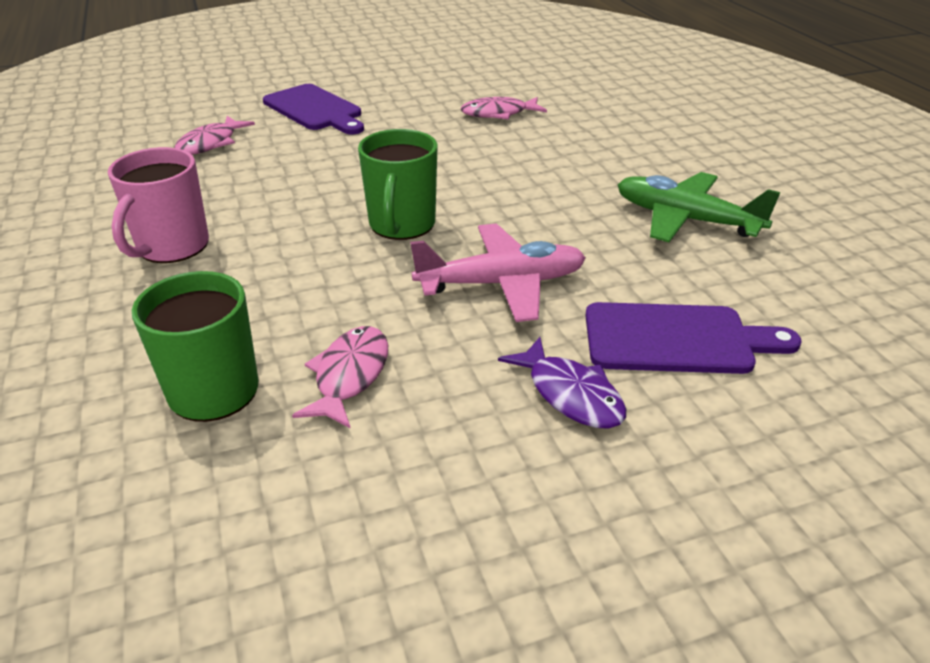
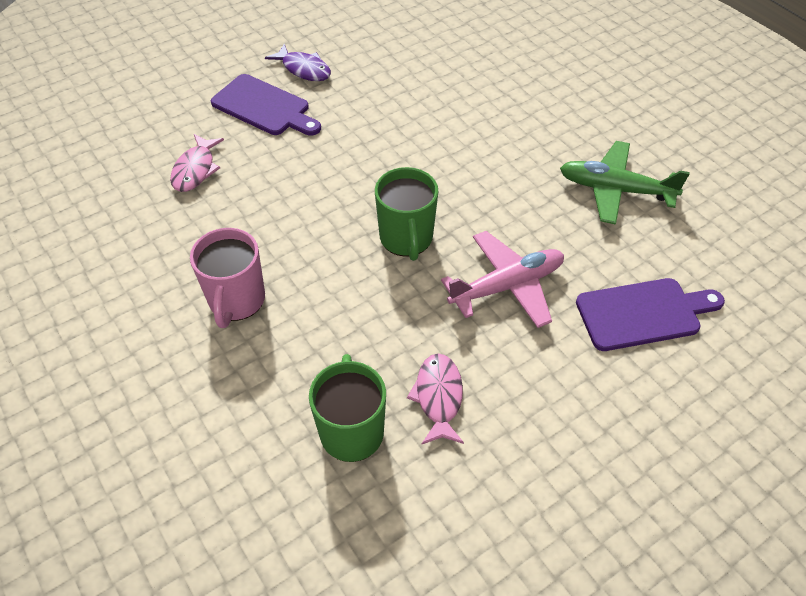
camera: 15 degrees left, 15 degrees up
(498, 114) = (426, 85): pink fish -> none
(570, 394) = (591, 378): purple fish -> purple fish (304, 69)

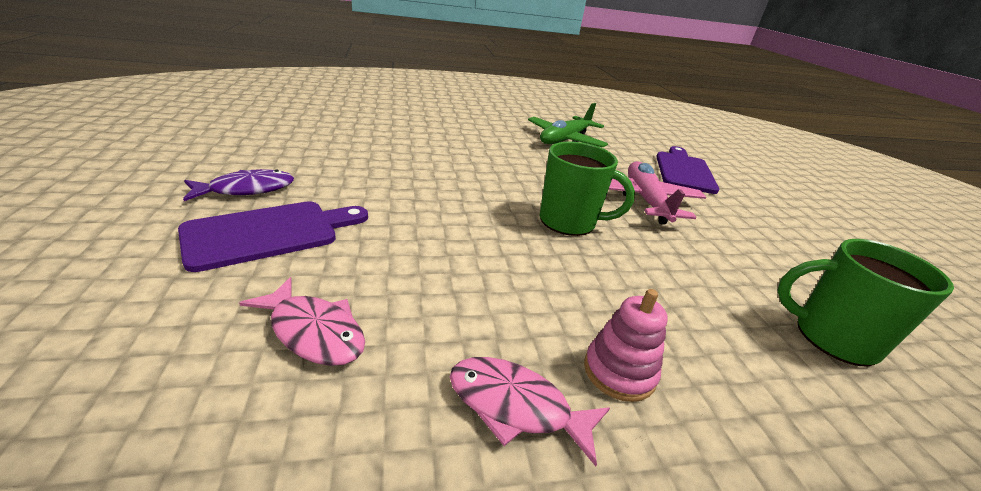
camera: 70 degrees left, 20 degrees down
(236, 301) = (619, 372): pink mug -> pink stacking toy
(438, 397) = (774, 271): pink fish -> pink fish (516, 406)

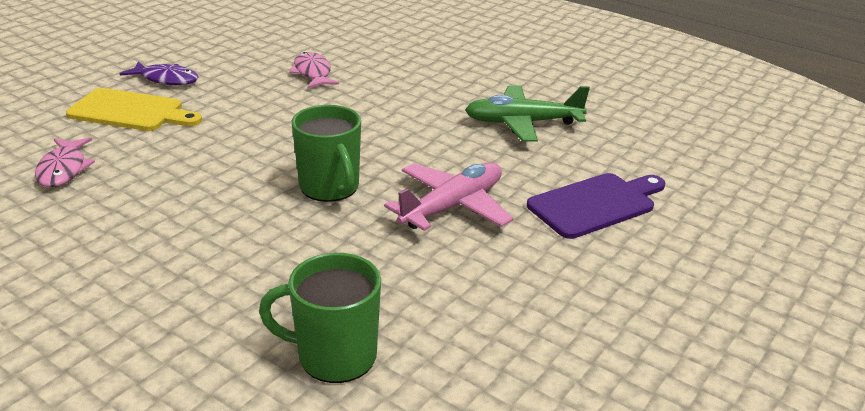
camera: 50 degrees right, 0 degrees up
(269, 233) = (131, 111): purple cutting board -> yellow cutting board
(516, 406) = (76, 247): pink fish -> pink fish (312, 73)
(619, 372) = (150, 269): pink stacking toy -> none
(832, 338) = (334, 356): green mug -> green mug turned 60 degrees counterclockwise

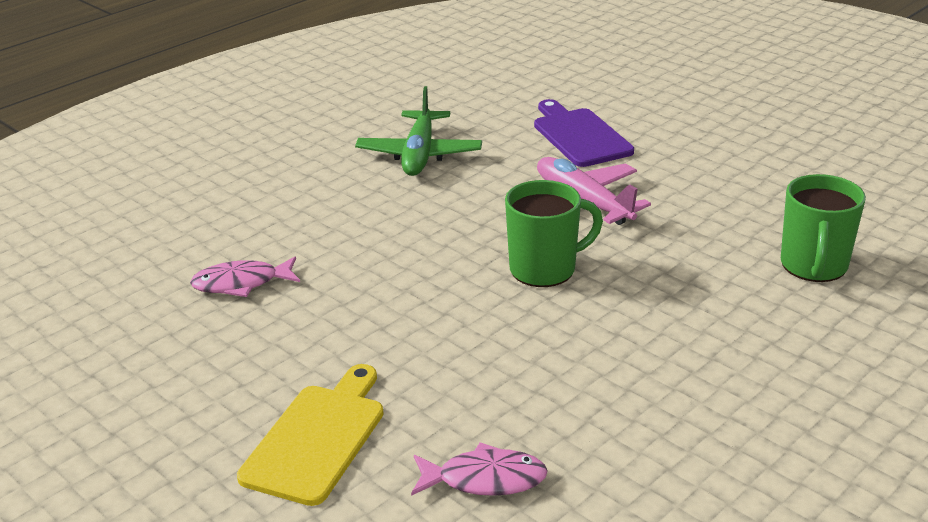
camera: 80 degrees left, 0 degrees up
(166, 79) = (212, 415): purple fish -> none

